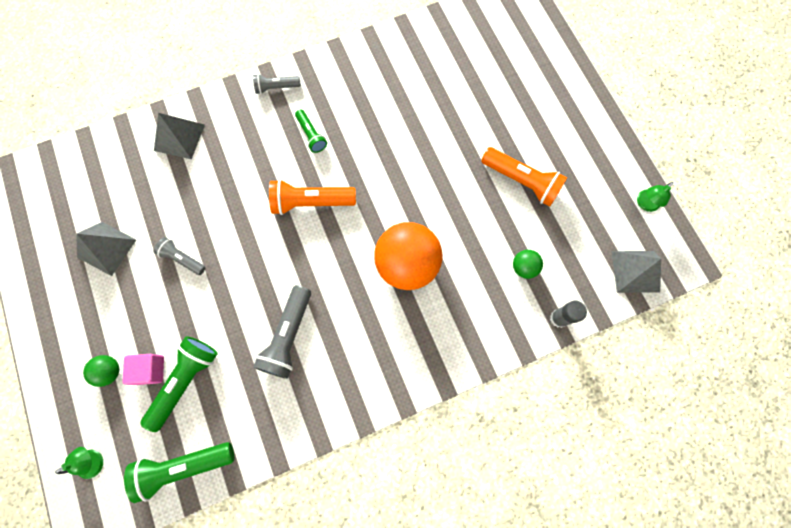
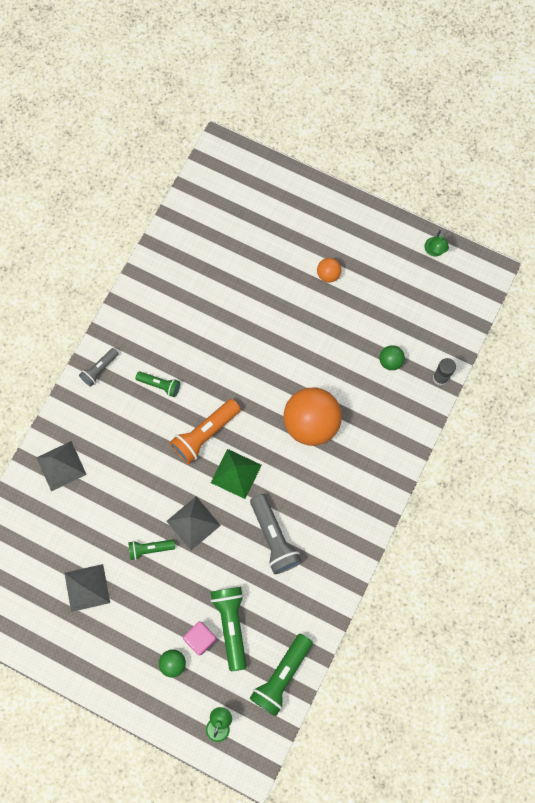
camera: 40 degrees left, 0 degrees up
(182, 259) = (150, 549): grey flashlight -> green flashlight
(306, 255) = (236, 473): none -> green pyramid
(521, 181) = (339, 300): orange flashlight -> none
(530, 153) = (328, 274): none -> orange ball
(635, 271) = (464, 305): grey pyramid -> grey pyramid (193, 523)

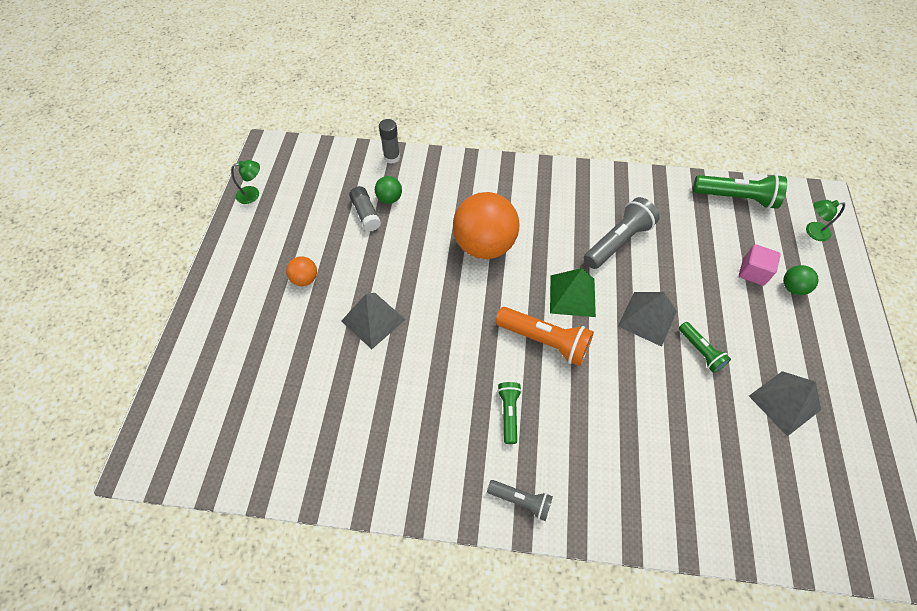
camera: 110 degrees left, 15 degrees down
(61, 466) = (670, 497): grey pyramid -> grey pyramid (373, 320)
(231, 625) = (721, 250): green flashlight -> none
(380, 337) = (366, 214): none -> grey glue stick

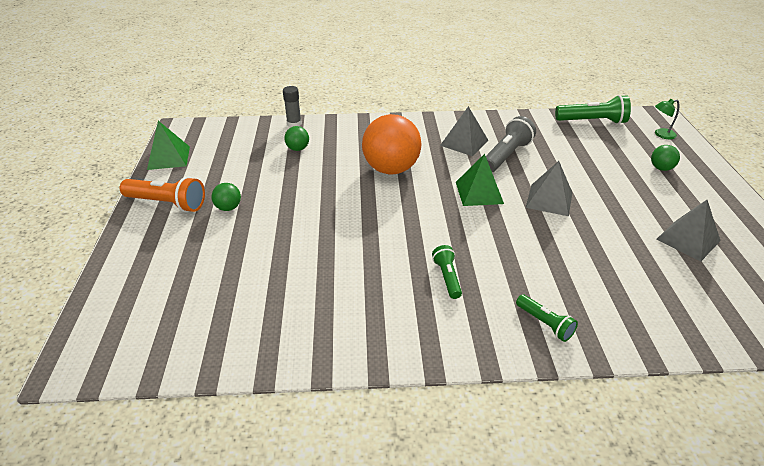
camera: 10 degrees left, 20 degrees down
(253, 194) = (168, 158): green lamp -> green pyramid
(305, 279) = (228, 208): orange ball -> green ball
(366, 214) = (278, 160): grey glue stick -> none
(373, 320) = (300, 228): grey pyramid -> grey pyramid (464, 142)
(521, 500) = (479, 340): grey flashlight -> none
(544, 341) = (464, 224): orange flashlight -> orange flashlight (167, 203)
(700, 351) = (603, 215): green flashlight -> green flashlight (545, 324)
(753, 272) = (625, 162): pink cube -> none

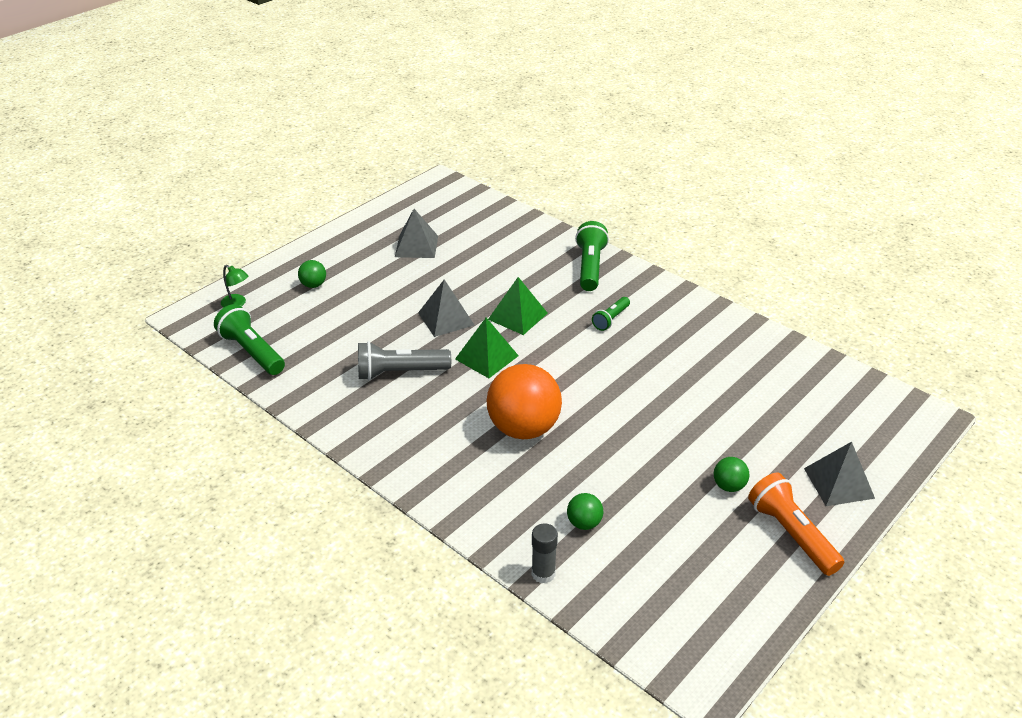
camera: 135 degrees left, 0 degrees up
(168, 158) = (752, 618): green pyramid -> green pyramid (518, 316)
(464, 142) = (408, 411): grey pyramid -> grey pyramid (838, 483)
(545, 324) = (590, 267): green flashlight -> green flashlight, size x1.71

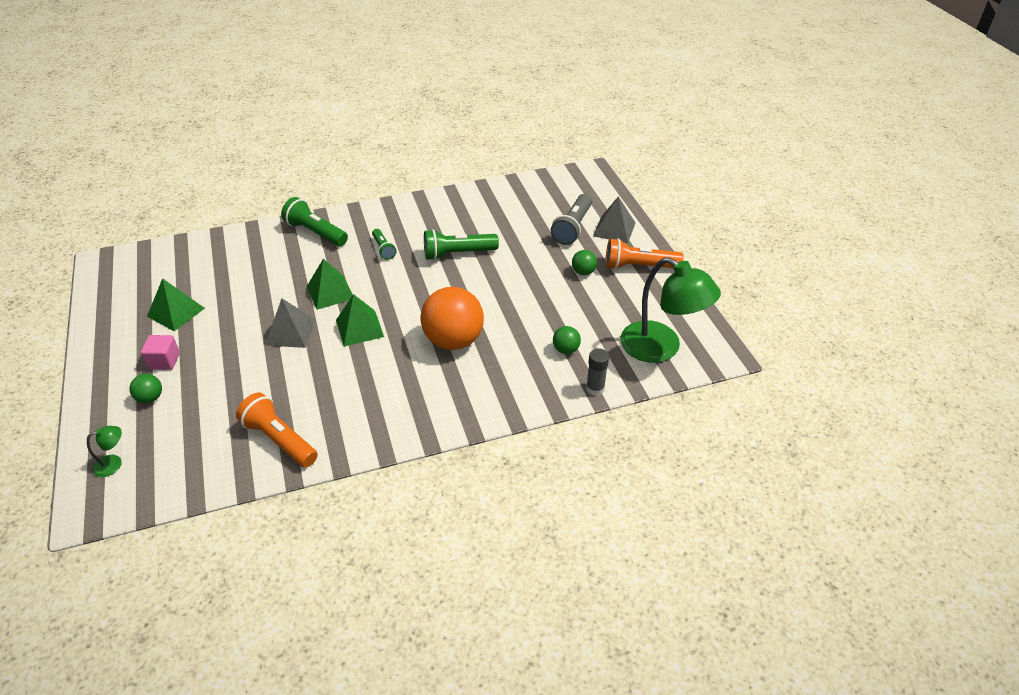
camera: 60 degrees left, 5 degrees up
(252, 352) = (199, 474): green flashlight -> green flashlight (458, 253)
(316, 376) = (279, 440): none -> orange flashlight
(357, 270) = (164, 361): none -> pink cube
(400, 372) = (328, 384): grey flashlight -> grey flashlight (572, 227)
(416, 246) = (176, 312): grey pyramid -> green pyramid
(660, 612) = (661, 348): none -> green lamp

